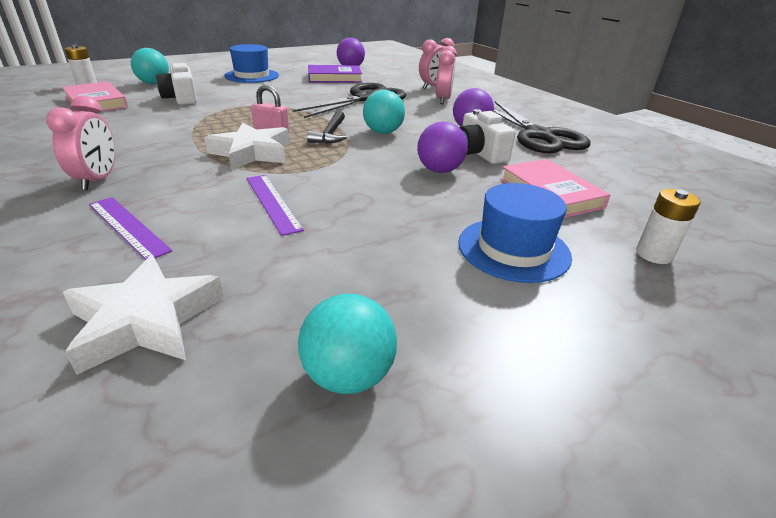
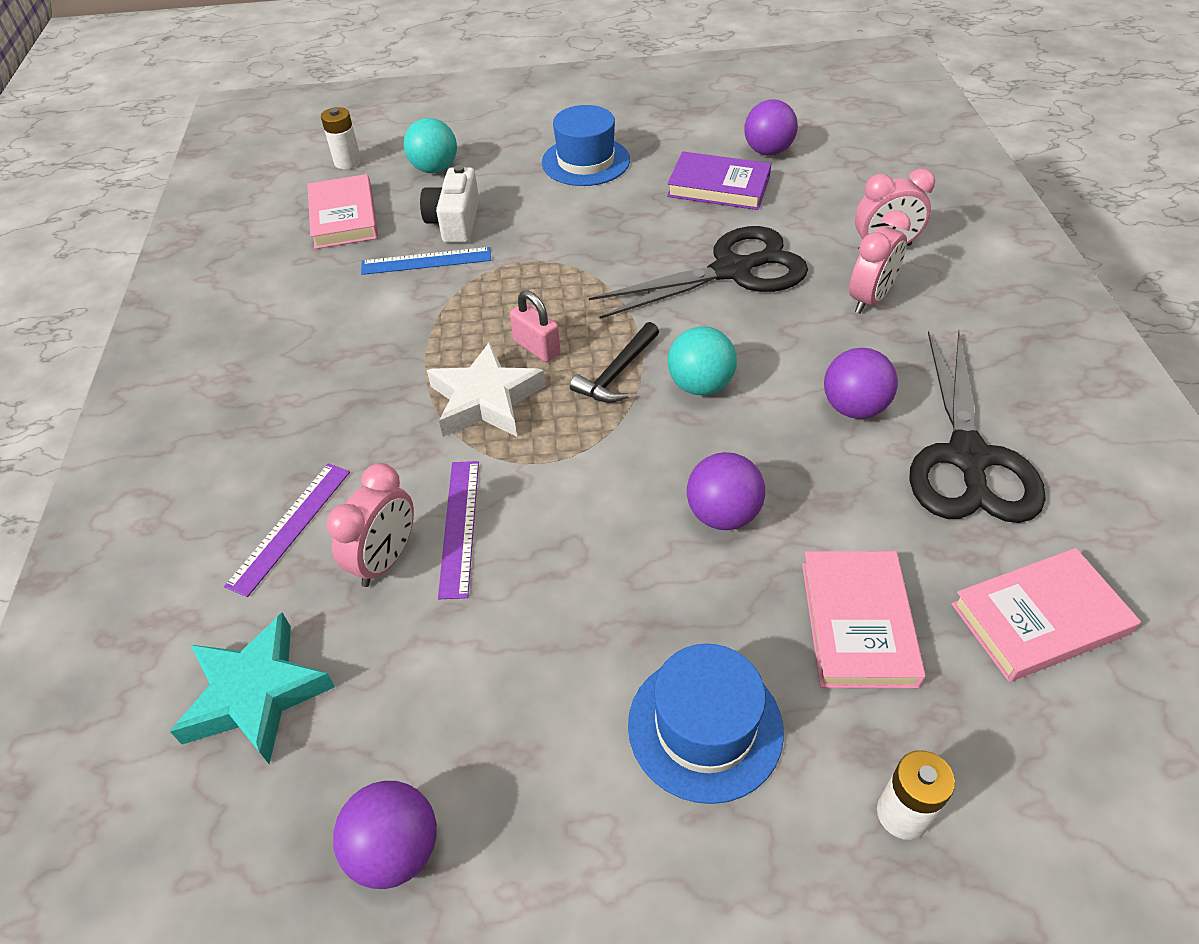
camera: 30 degrees right, 15 degrees up
(98, 180) = (289, 420): pink clock -> pink clock (385, 560)
(128, 226) = (290, 527): purple ruler -> purple ruler turned 45 degrees clockwise
(146, 320) = (256, 694): white star -> turquoise star
(170, 111) = (426, 261): none -> blue ruler
(348, 376) = (395, 850): turquoise ball -> purple ball
(479, 153) = (819, 484): white camera -> none
(628, 175) = (1039, 619): none -> pink book

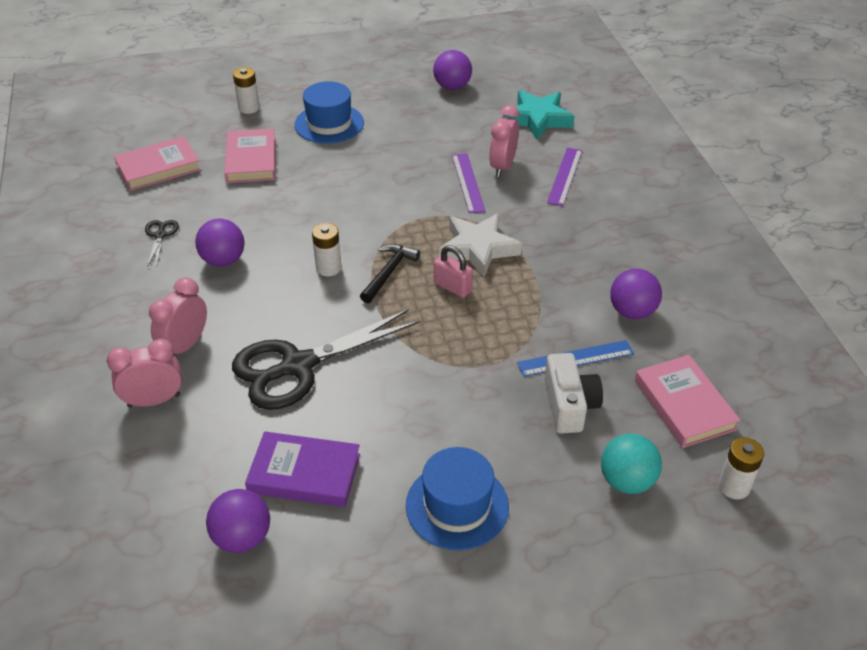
camera: 170 degrees right, 5 degrees down
(700, 385) = (328, 268): turquoise ball -> white battery
(723, 514) = (316, 198): purple ball -> purple ball (632, 312)
(968, 459) = (160, 235): black scissors -> black scissors, size x0.42

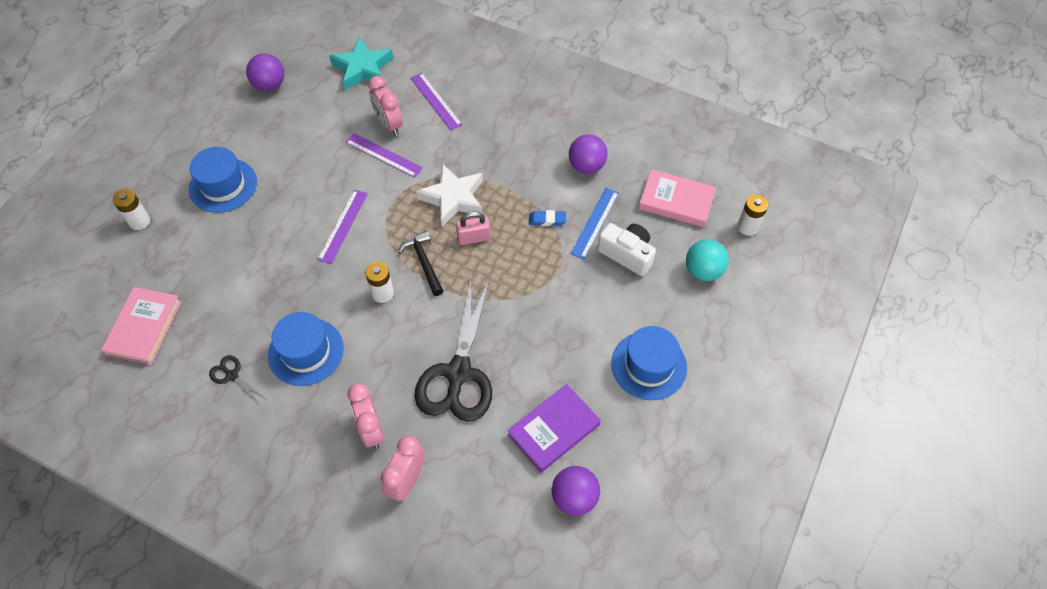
camera: 50 degrees left, 15 degrees up
(223, 260) = (306, 351): purple ball -> blue hat
(251, 160) = (208, 262): pink book -> none
(368, 205) = (343, 226): none -> purple ruler
(534, 323) = (547, 220): none -> blue eraser

